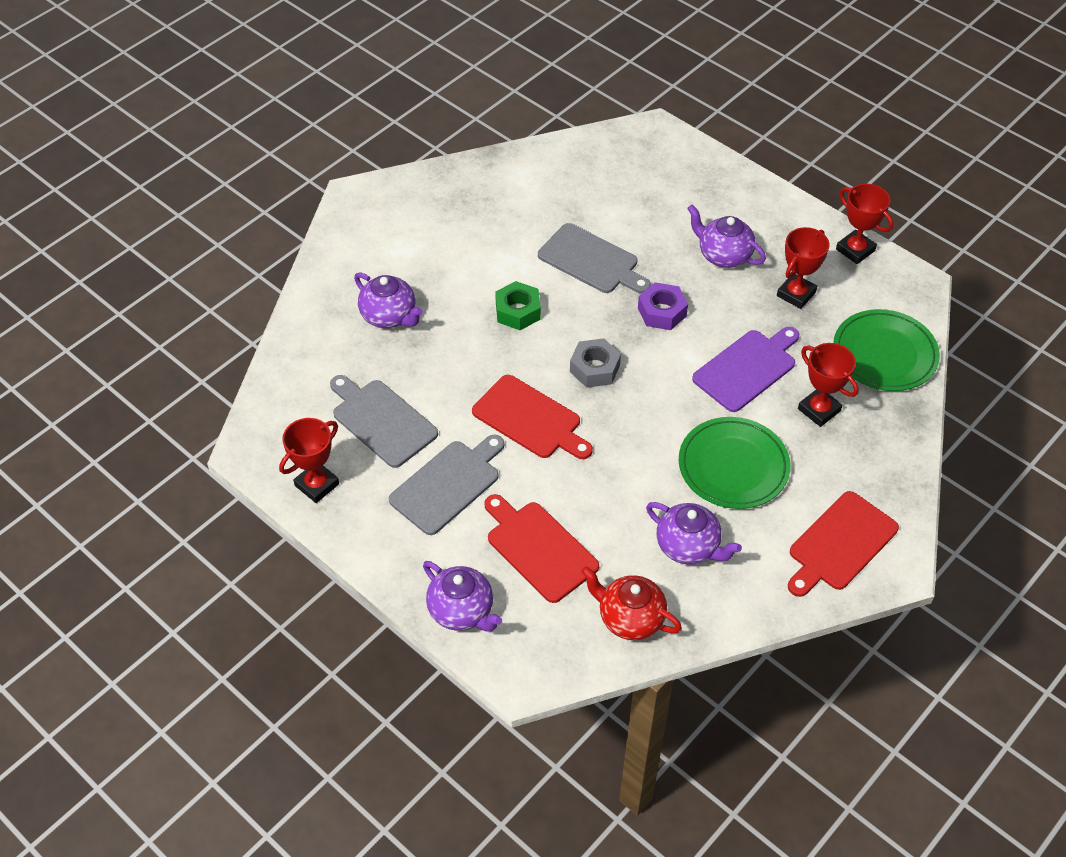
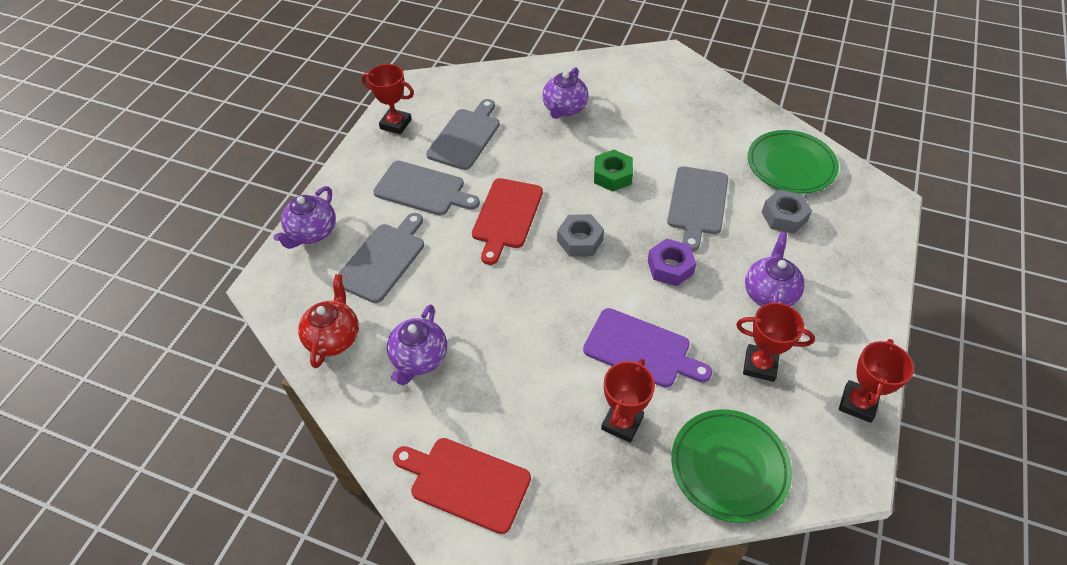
camera: 70 degrees right, 0 degrees up
(539, 548) = (383, 260): red cutting board -> grey cutting board
(639, 206) = (784, 217): none -> grey nut
(733, 466) = (520, 369): green plate -> green plate (791, 165)

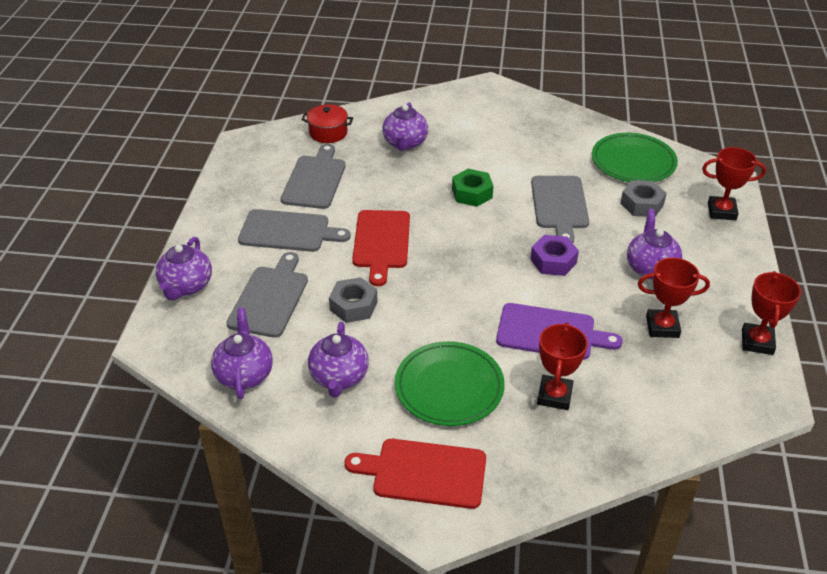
camera: 15 degrees left, 10 degrees down
(334, 338) = (244, 374): red teapot -> purple teapot
(395, 124) = (238, 178): red trophy -> red trophy (721, 211)
(494, 86) = (328, 133): none -> red pot
(580, 240) = (460, 252): grey nut -> grey nut (353, 306)
(729, 467) = (663, 412): green plate -> green plate (449, 387)

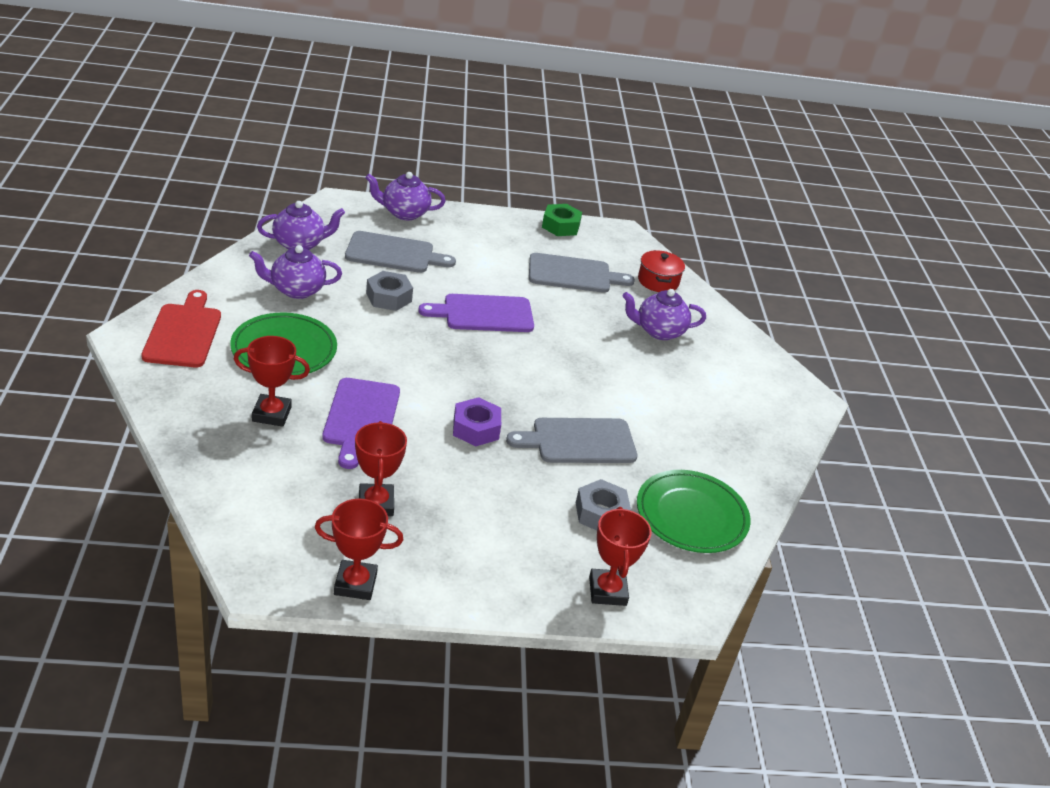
camera: 75 degrees right, 5 degrees down
(288, 231) = (488, 261): grey cutting board -> none
(381, 242) = (484, 314): red cutting board -> purple cutting board
(472, 193) = (582, 375): green nut -> green nut (560, 226)
(650, 268) = (477, 506): purple teapot -> none

